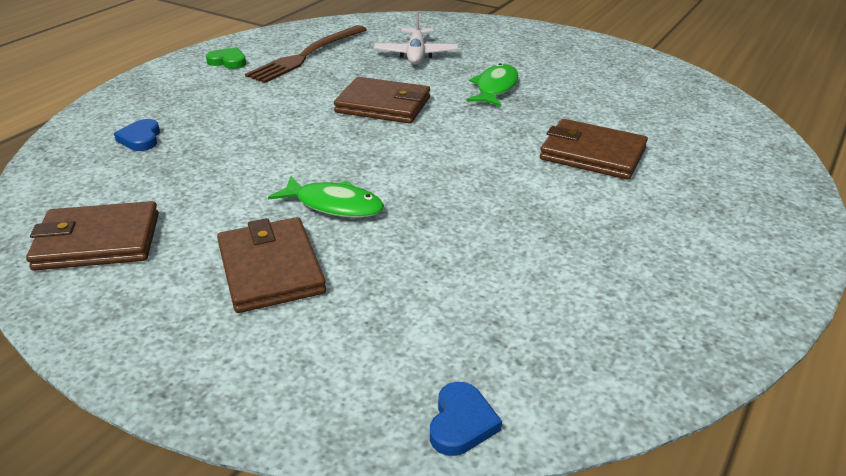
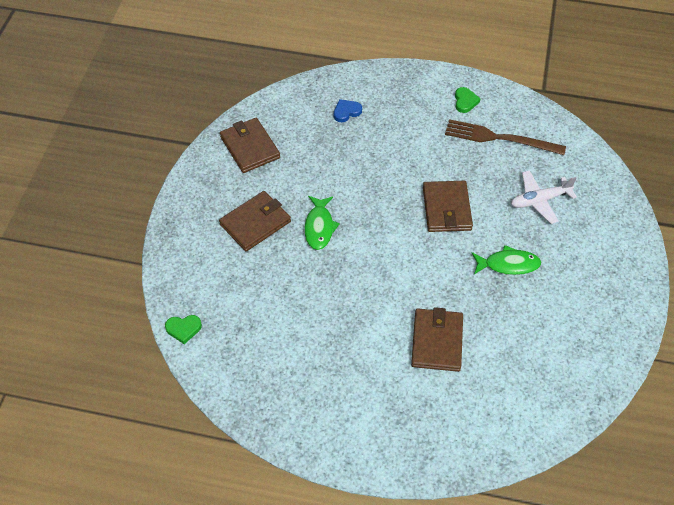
camera: 70 degrees right, 20 degrees up
(461, 423) = (183, 329): blue heart -> green heart

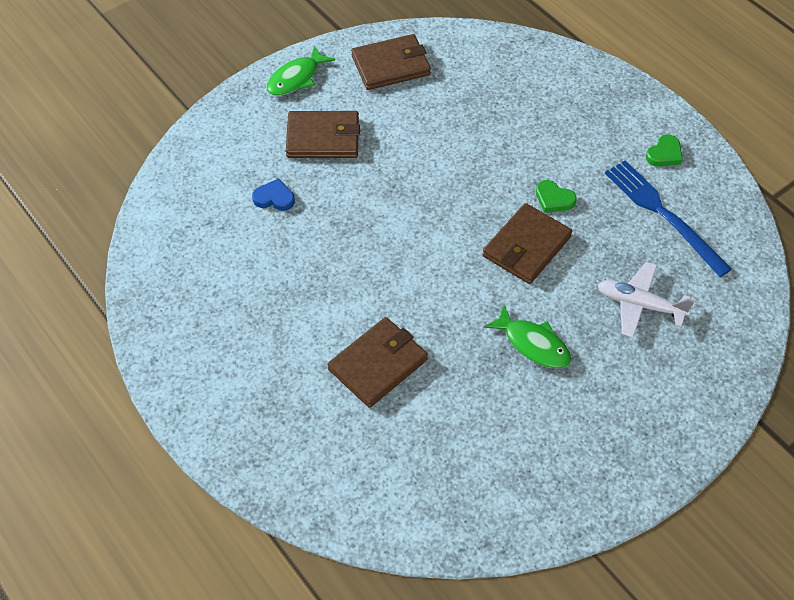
camera: 40 degrees right, 0 degrees up
(183, 329) = (163, 189): green heart -> green heart (554, 199)
(250, 147) = (391, 65): brown wallet -> brown wallet turned 60 degrees clockwise
(319, 227) = (378, 180): green fish -> green fish (296, 78)
(346, 112) = (523, 89): blue heart -> blue heart (274, 198)
(499, 138) = (663, 214): brown fork -> blue fork

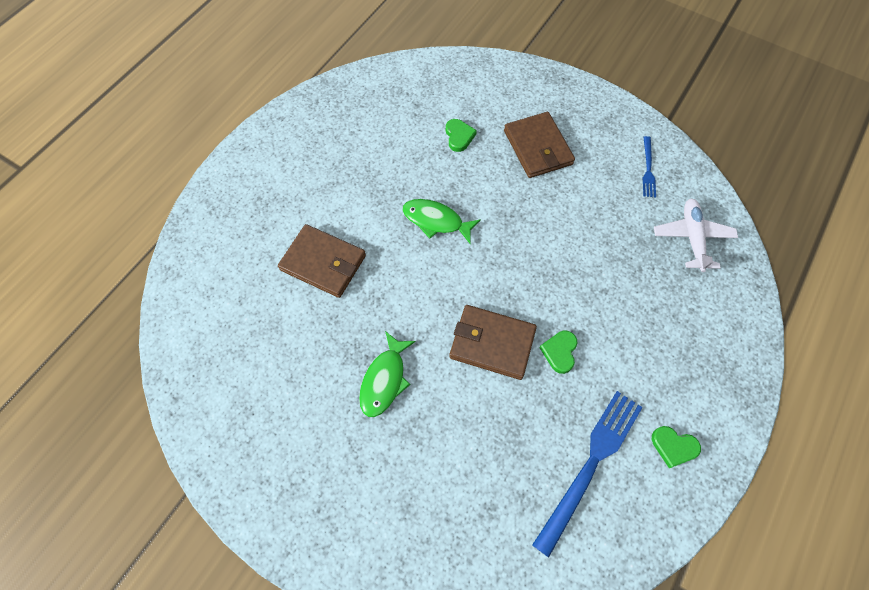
camera: 70 degrees right, 10 degrees up
(274, 198) = (459, 136): blue heart -> green heart
(296, 78) = (592, 107): green fish -> green fish (436, 221)
(391, 65) = (648, 169): brown wallet -> blue fork
(639, 305) = (465, 468): white plane -> white plane (692, 238)

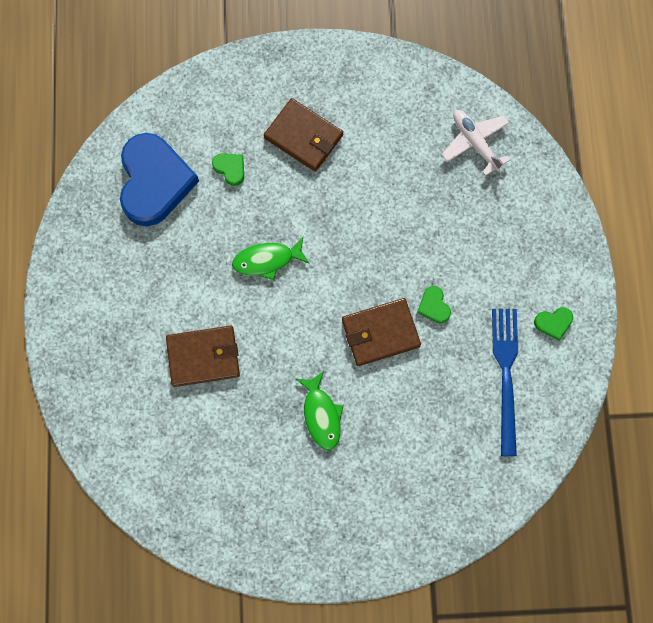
camera: 35 degrees left, 10 degrees up
(392, 112) = (154, 182): none -> blue heart
(648, 169) = (405, 100): blue fork -> none

